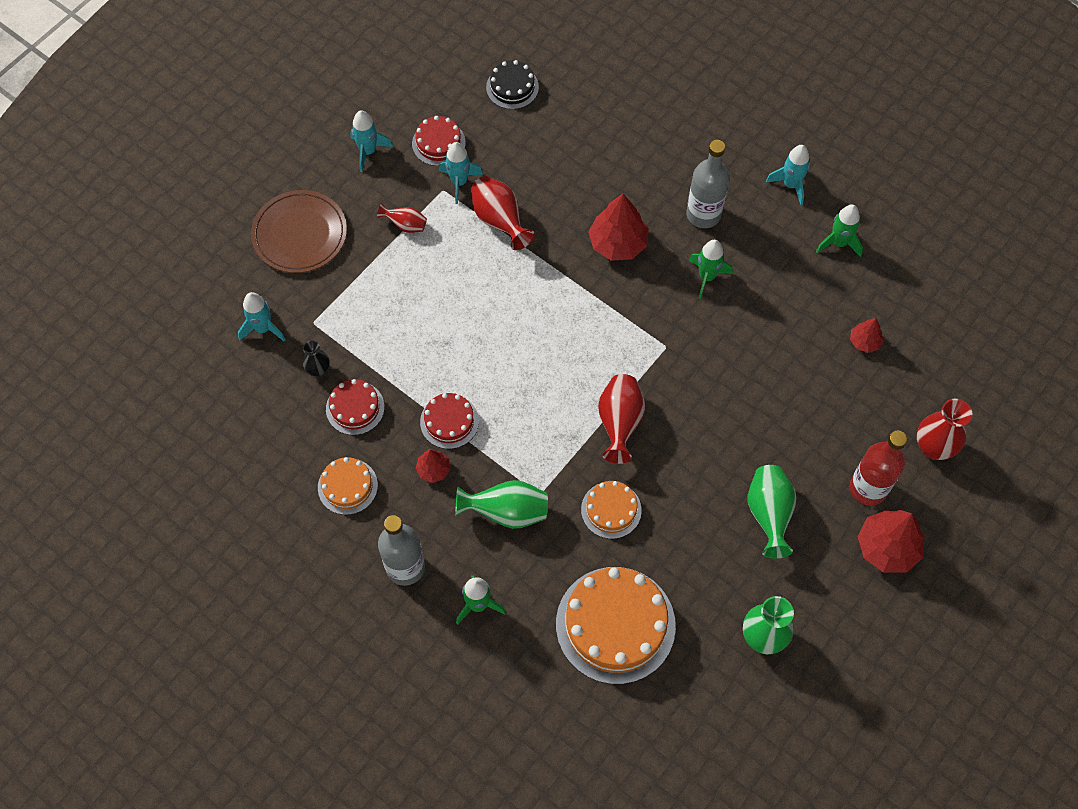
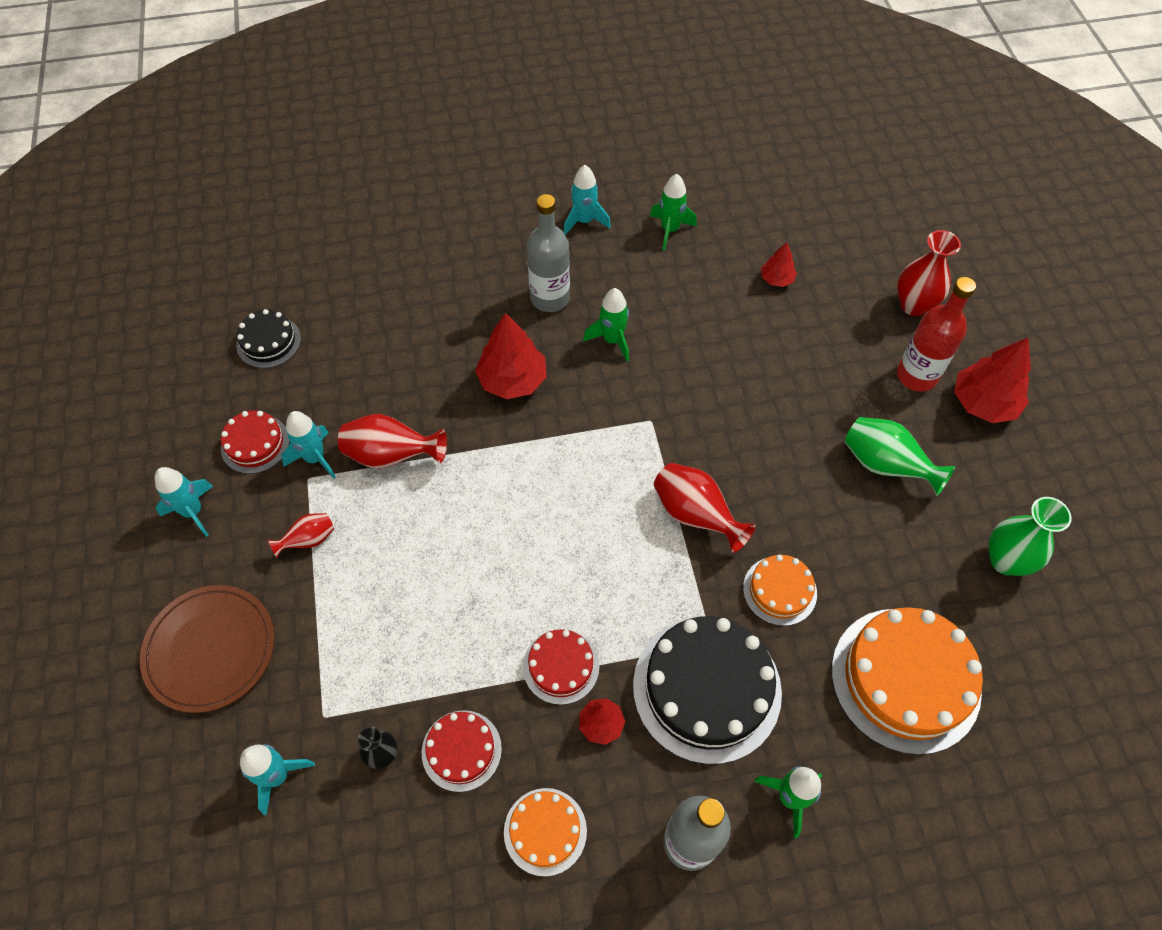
camera: 50 degrees left, 5 degrees down
(506, 512) = (707, 688): green vase -> black cake

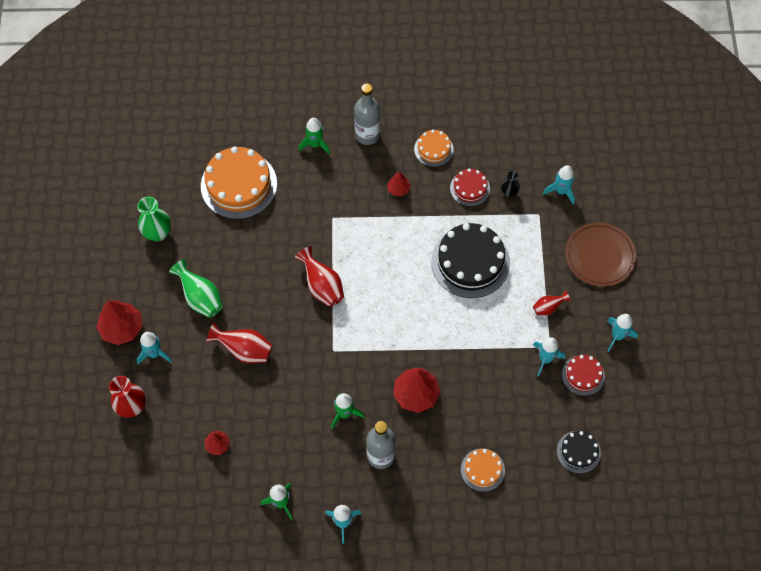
camera: 170 degrees left, 5 degrees up
(391, 455) = (497, 353): red vase -> red vase (244, 350)
(561, 666) = (414, 218): red cake -> none
(707, 688) = (341, 196): black cake -> black cake (470, 262)
(779, 590) = (288, 237): orange cake -> orange cake (482, 470)
(916, 376) = (154, 353): red bottle -> turquoise rocket

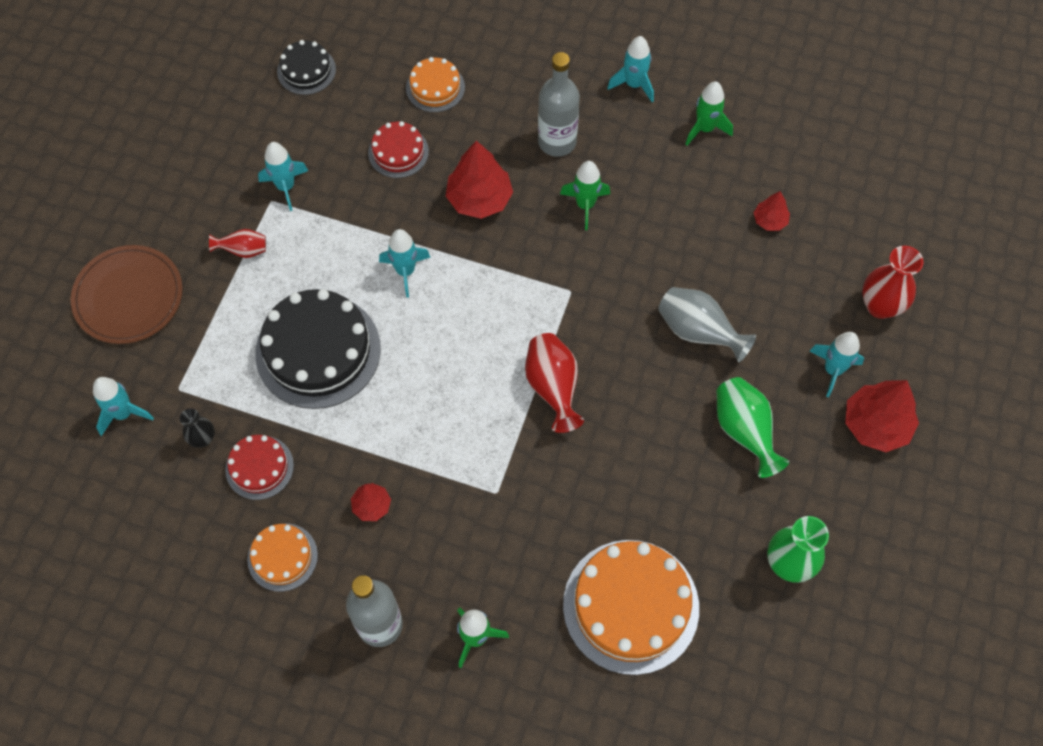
camera: 160 degrees left, 0 degrees up
(244, 350) = (698, 332): red vase -> grey vase
(583, 375) = (248, 152): red cake -> red cake (398, 152)
(617, 336) = (173, 184): turquoise rocket -> turquoise rocket (405, 271)

